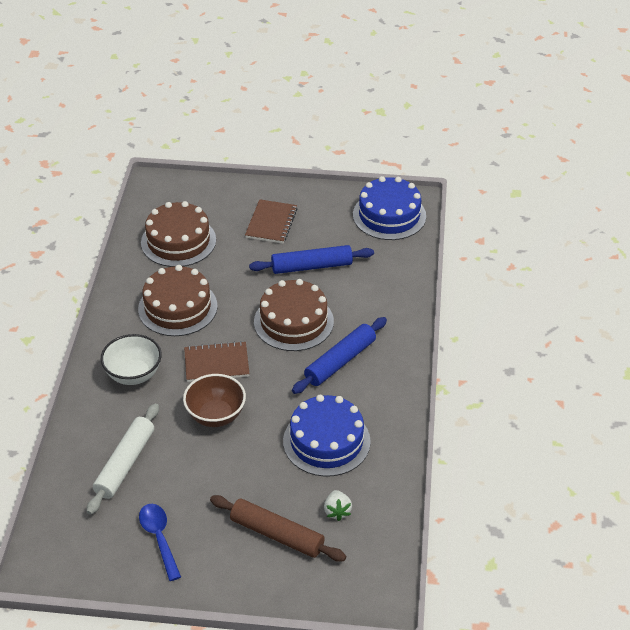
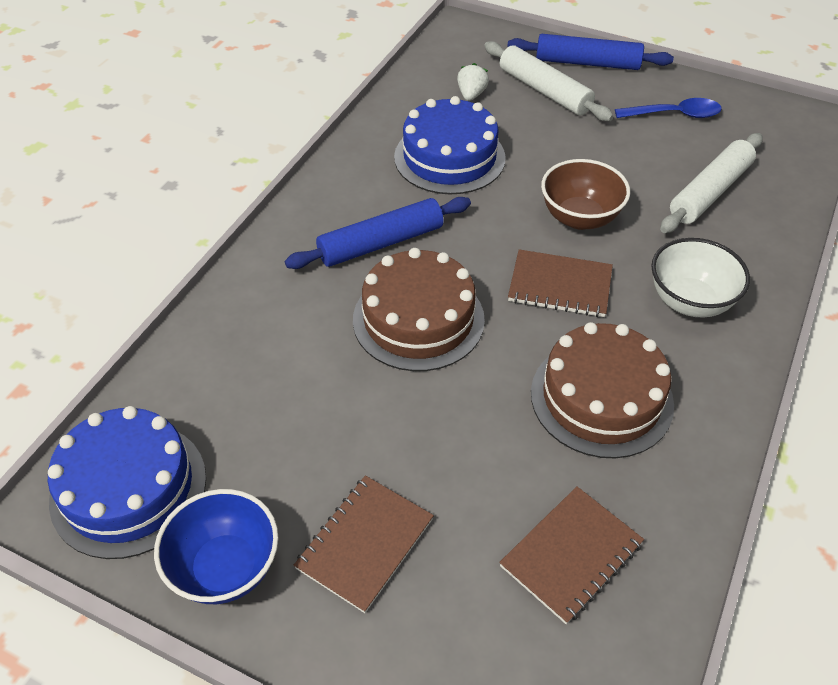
camera: 160 degrees left, 5 degrees up
(159, 538) = (674, 115): blue spoon -> blue spoon turned 90 degrees counterclockwise
(178, 241) = (571, 555): brown cake -> brown notebook
(277, 534) = (544, 91): brown rolling pin -> white rolling pin
(312, 266) = (338, 413): blue rolling pin -> blue rolling pin (587, 63)
(326, 202) = (226, 568): none -> blue bowl

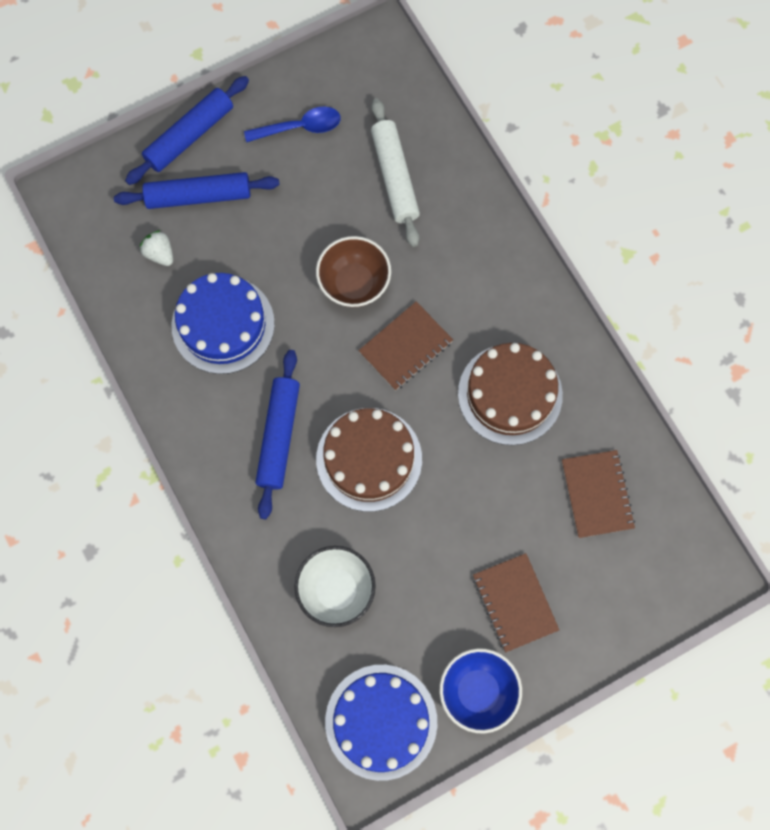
camera: 55 degrees left, 25 degrees up
(544, 91) = (198, 196): white rolling pin -> blue rolling pin
(674, 115) = (300, 127): blue spoon -> blue spoon turned 45 degrees clockwise
(690, 301) = (477, 278): white bowl -> white bowl (336, 590)

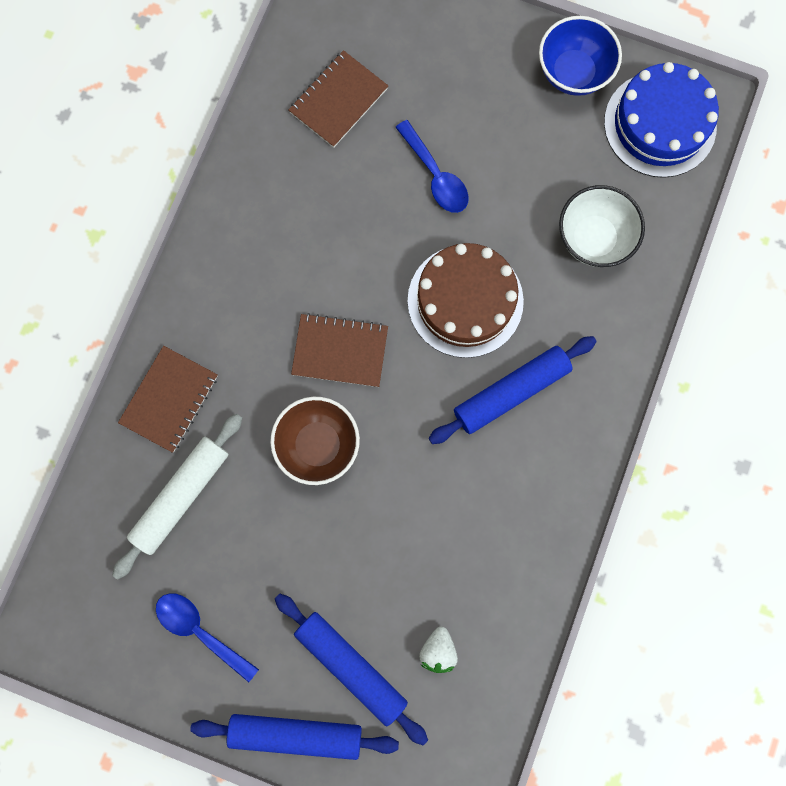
camera: 130 degrees left, 5 degrees up
(223, 324) = (455, 529): blue cake -> none
(480, 516) = (435, 175): none -> blue spoon
(510, 394) = (309, 232): brown cake -> none
(515, 603) = (481, 97): brown notebook -> brown notebook (169, 399)

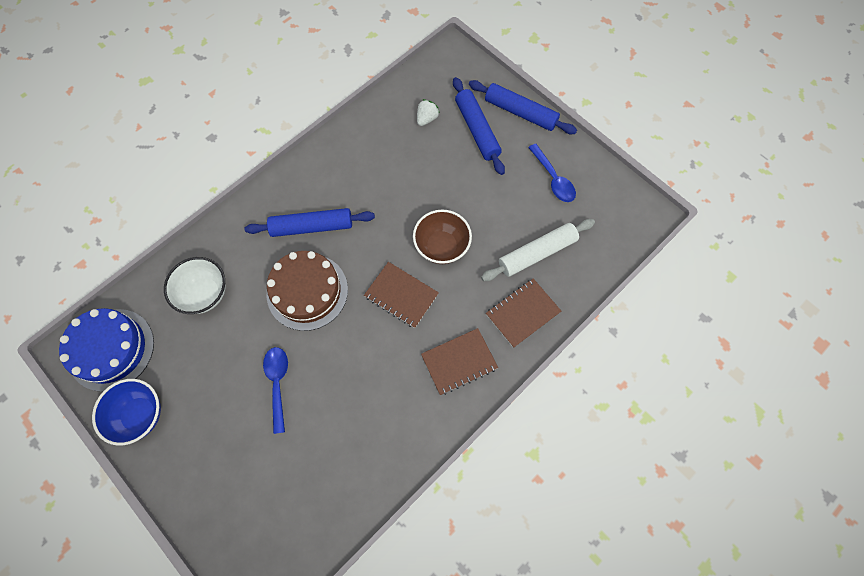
camera: 155 degrees left, 10 degrees down
(338, 100) = (313, 474): brown notebook -> brown notebook (459, 362)

